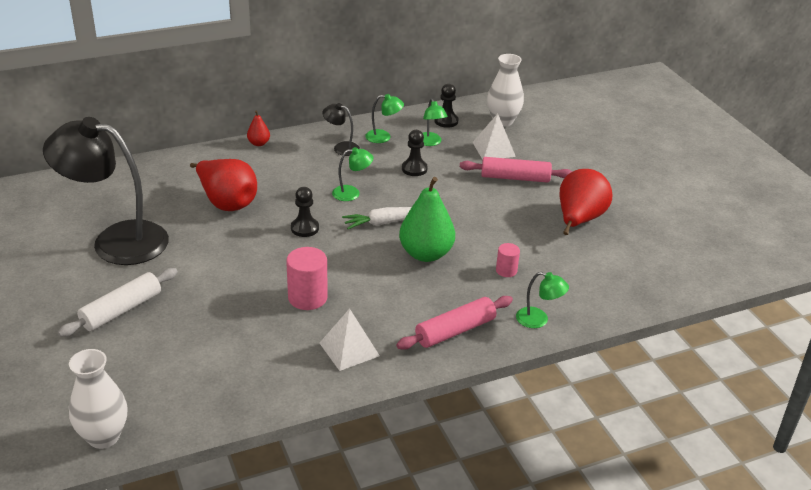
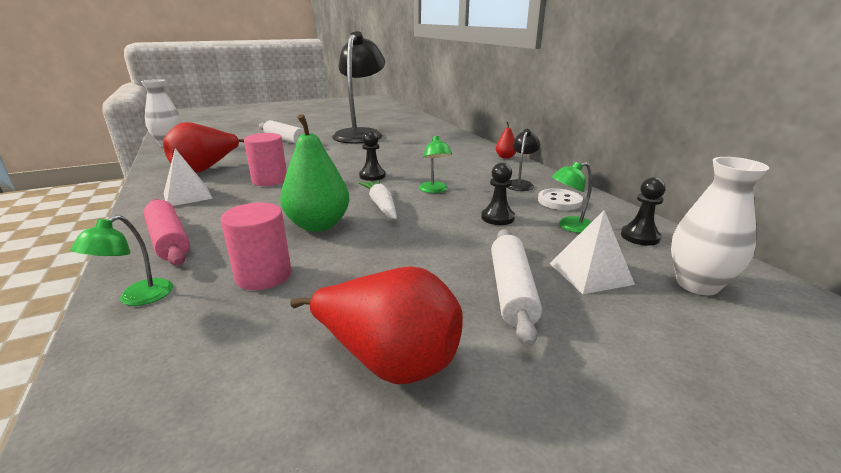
camera: 90 degrees right, 10 degrees down
(227, 202) = (409, 153): red pear -> red pear (206, 169)
(383, 137) = (559, 201): green lamp -> white button
(506, 270) = (263, 275): pink cylinder -> pink cylinder, size x1.76
(515, 178) = (512, 291): pink rolling pin -> white rolling pin

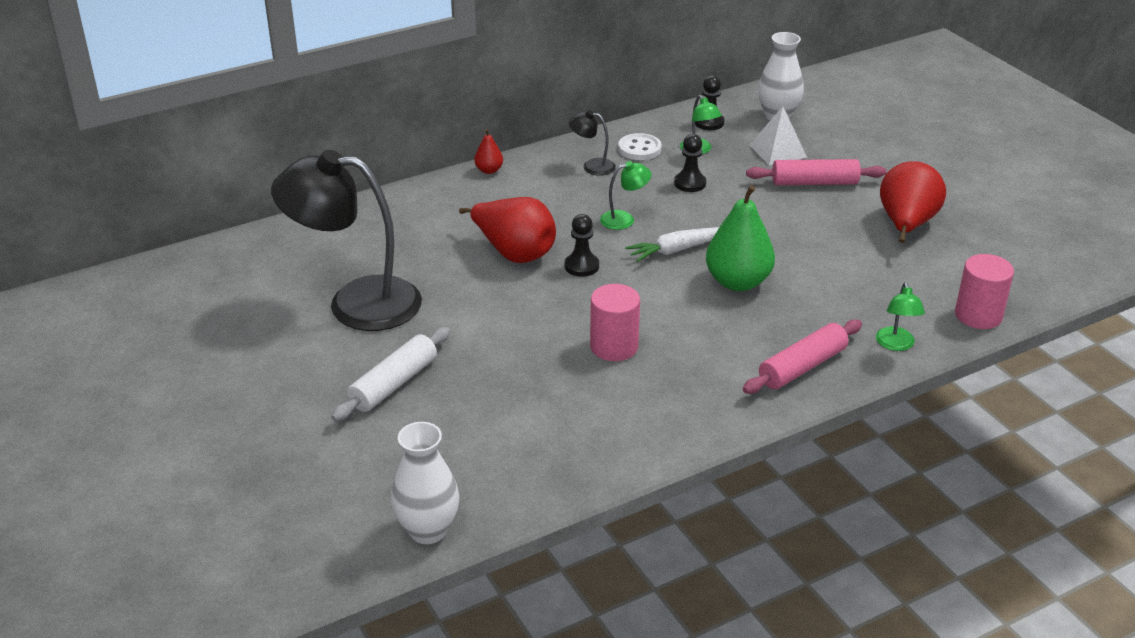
camera: 95 degrees left, 10 degrees up
(137, 298) = (896, 345): green lamp -> green lamp turned 75 degrees clockwise
(187, 196) = (684, 401): white pyramid -> none
(206, 169) = (575, 423): red pear -> red pear (514, 253)
(263, 275) = (839, 292): pink cylinder -> pink cylinder (978, 315)
(512, 291) = (814, 183): white rolling pin -> pink rolling pin

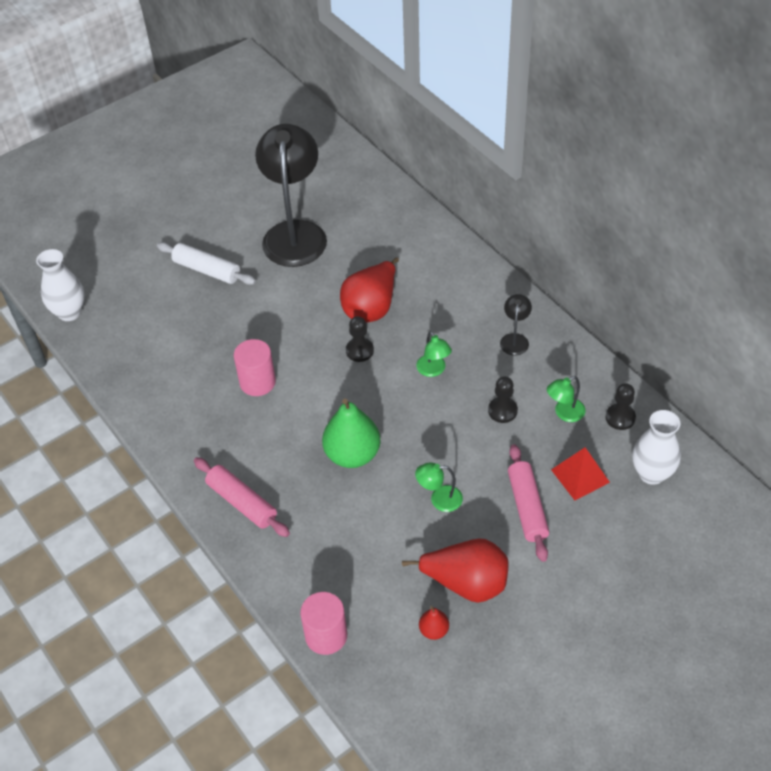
camera: 85 degrees right, 15 degrees up
(489, 170) = (490, 273): red pear -> red pear (434, 630)
(639, 149) = (554, 369): white button -> none
(676, 250) = (393, 409): white carrot -> none
(778, 151) = (580, 476): white pyramid -> red pyramid
(896, 345) = (277, 569): green lamp -> green lamp (439, 499)

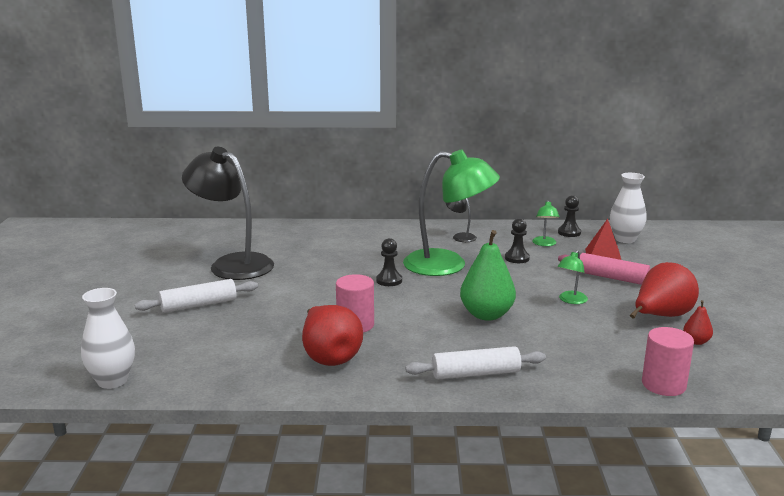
camera: 55 degrees left, 30 degrees down
(242, 502) = (475, 373): pink rolling pin -> white rolling pin
(371, 307) = (355, 264): red pear -> red pear (330, 356)
(433, 370) = (448, 265): green lamp -> green lamp, size x2.42

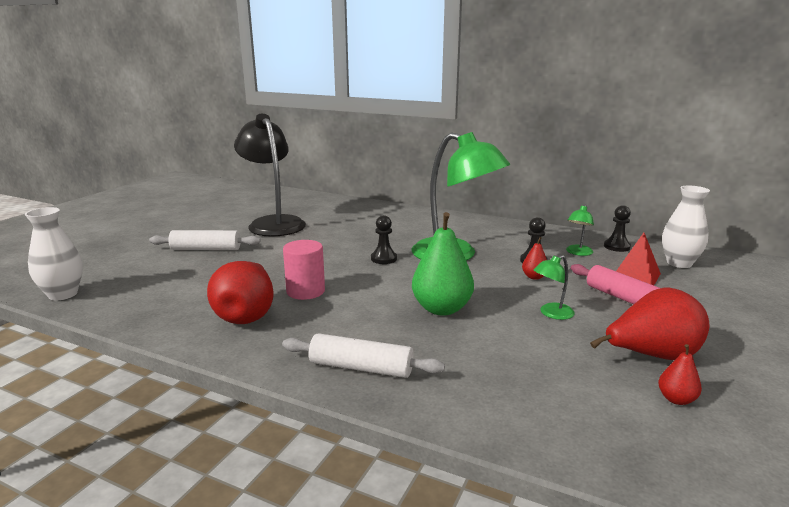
camera: 25 degrees right, 0 degrees up
(460, 236) = (496, 233): black lamp -> none
(530, 272) = (534, 277): none -> red pear
(663, 385) = (578, 446): pink cylinder -> none

